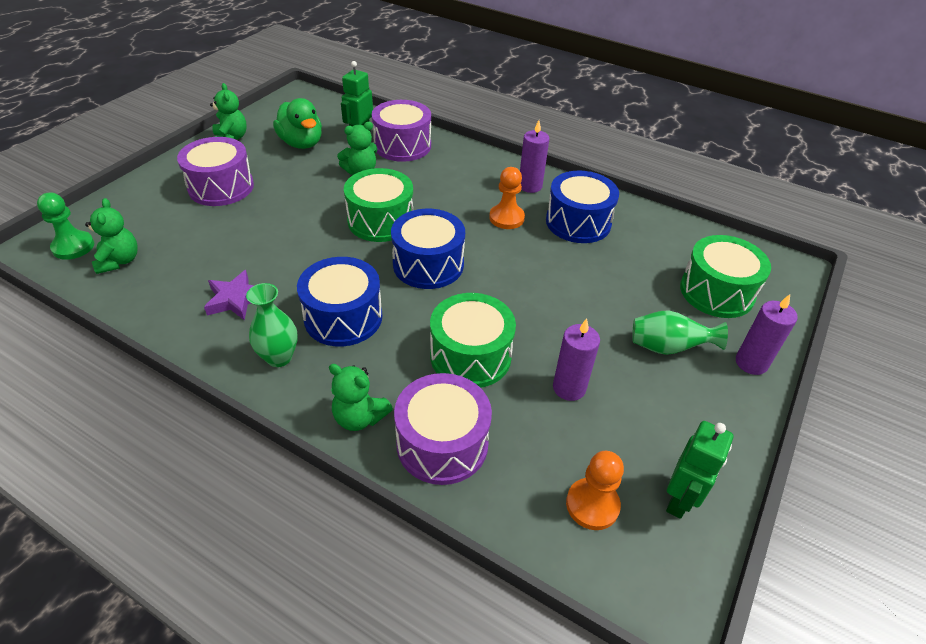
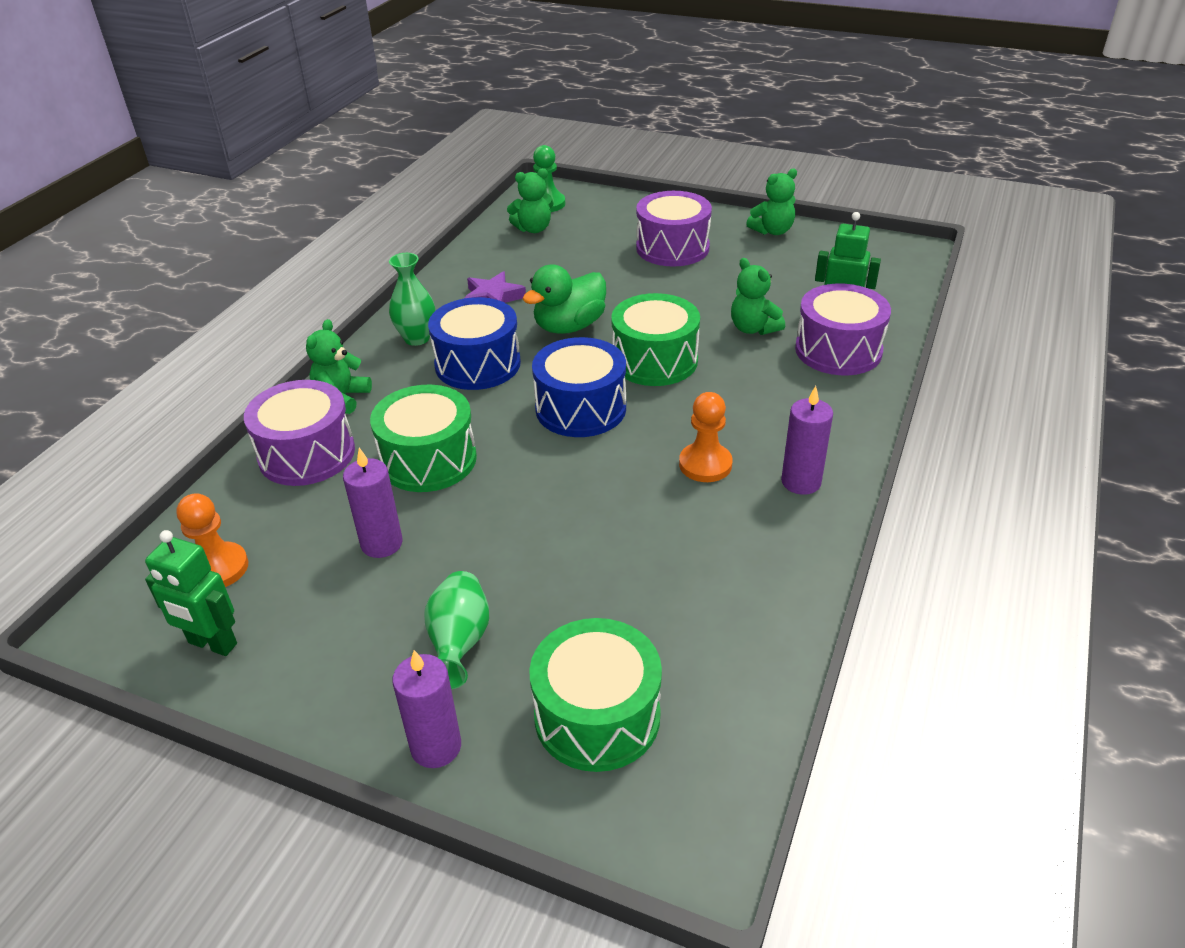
camera: 85 degrees right, 5 degrees down
(301, 143) = (792, 276): green duck -> green duck (569, 326)
(578, 222) = (726, 540): blue drum -> none

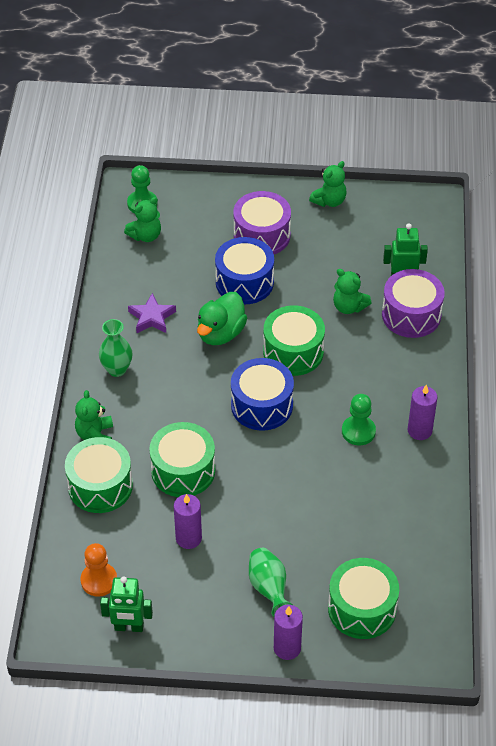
camera: 20 degrees left, 10 degrees up
(307, 454) = (100, 486): purple drum -> green drum
(477, 364) = (173, 383): blue drum -> blue drum (244, 282)
(705, 464) = (358, 431): orange pawn -> green pawn

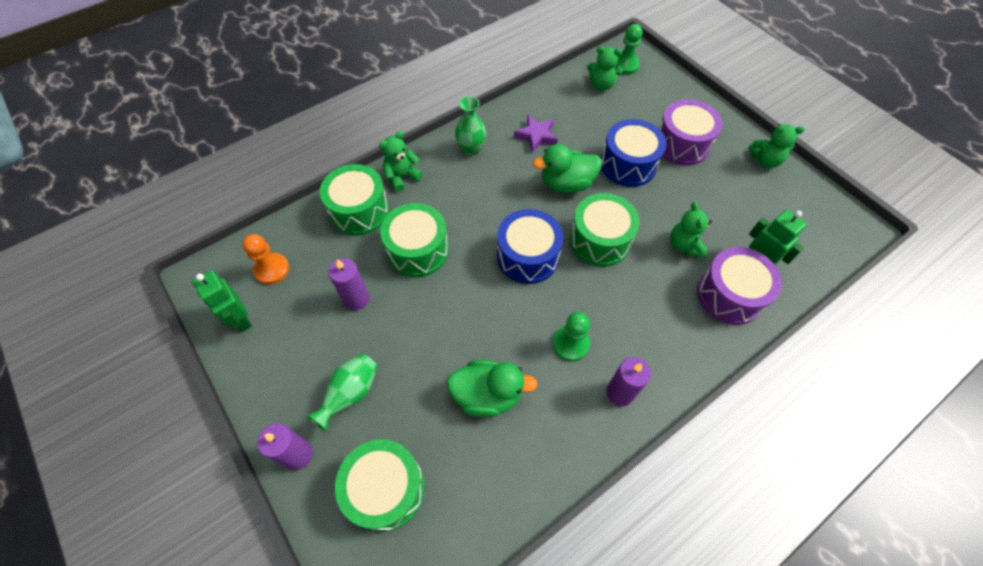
camera: 50 degrees right, 10 degrees up
(349, 506) = (487, 395): none -> green duck

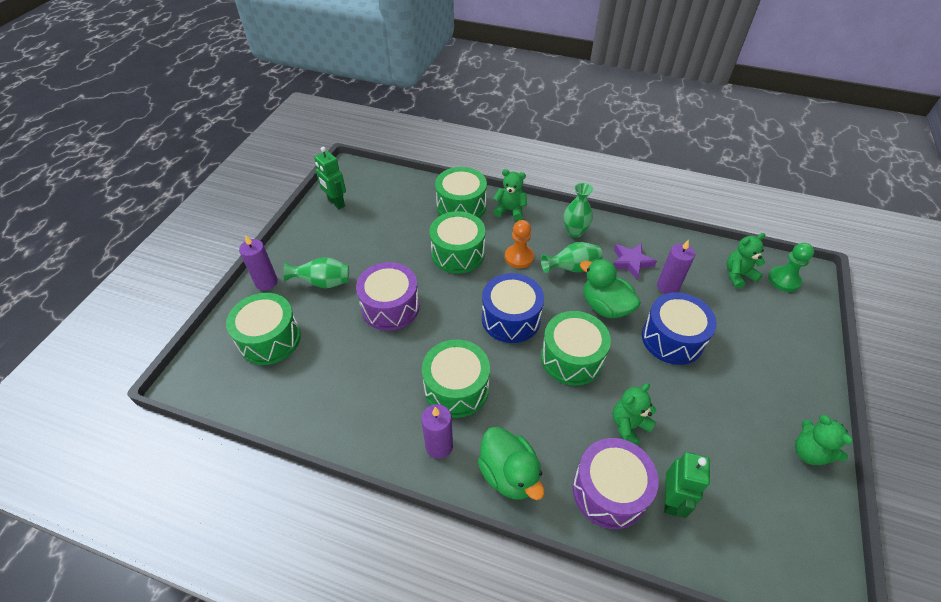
camera: 55 degrees right, 10 degrees down
(241, 319) = (336, 203): green robot -> green robot turned 60 degrees counterclockwise
(272, 269) = (381, 194): orange pawn -> orange pawn (519, 257)
(356, 299) = (393, 245): purple candle -> purple candle (667, 287)
(487, 395) = (374, 357): green duck -> green duck (509, 474)
(509, 178) = (572, 268): none -> green vase
(570, 344) = (456, 388): green pawn -> green drum
(601, 85) = (738, 275): green teddy bear -> green teddy bear turned 90 degrees clockwise
(682, 144) = (743, 369): purple drum -> purple drum (390, 307)

